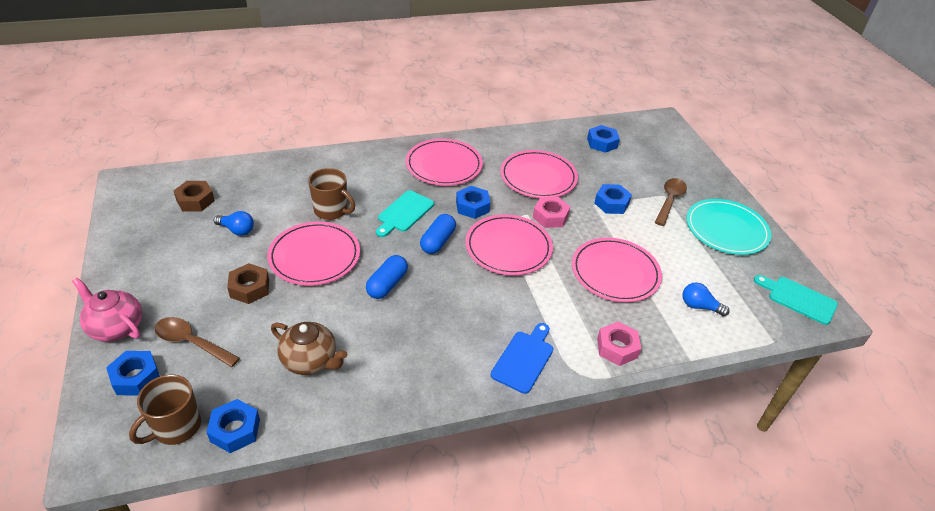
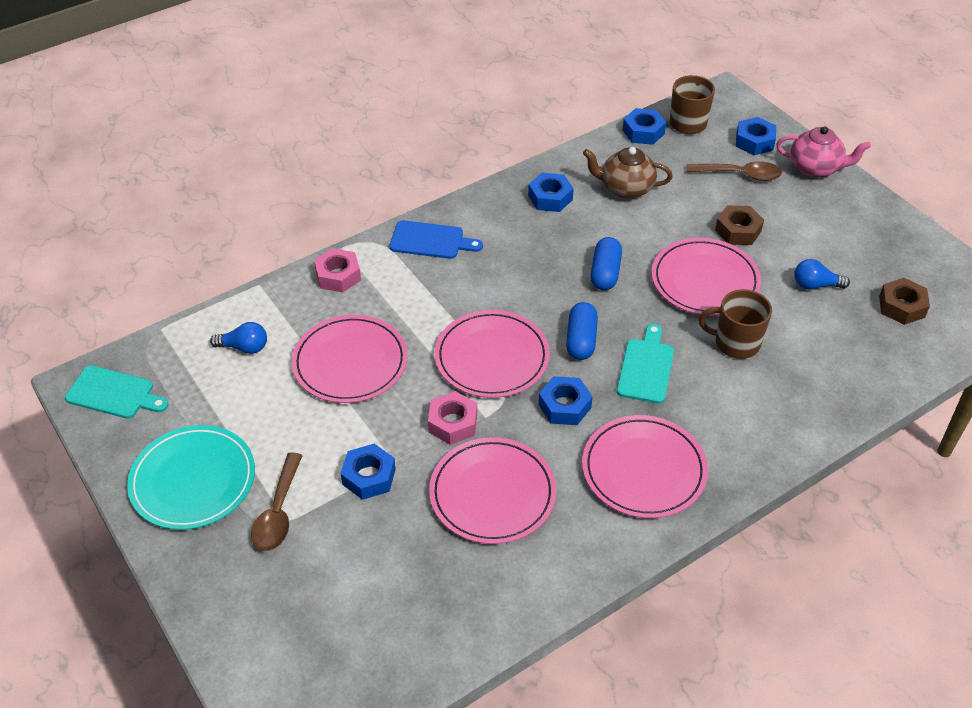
camera: 165 degrees right, 5 degrees up
(524, 359) = (431, 241): blue cutting board -> blue cutting board turned 90 degrees counterclockwise
(602, 143) = (405, 620): blue nut -> blue nut (550, 198)

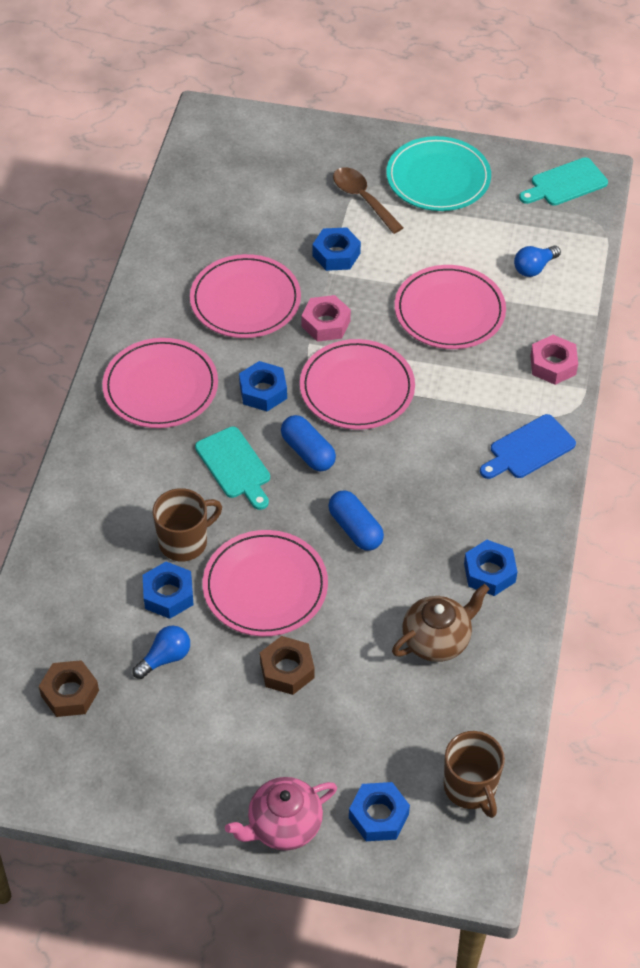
camera: 135 degrees right, 5 degrees up
(643, 132) = (500, 734): blue nut -> blue nut (168, 595)
(740, 175) = (349, 750): brown spoon -> none

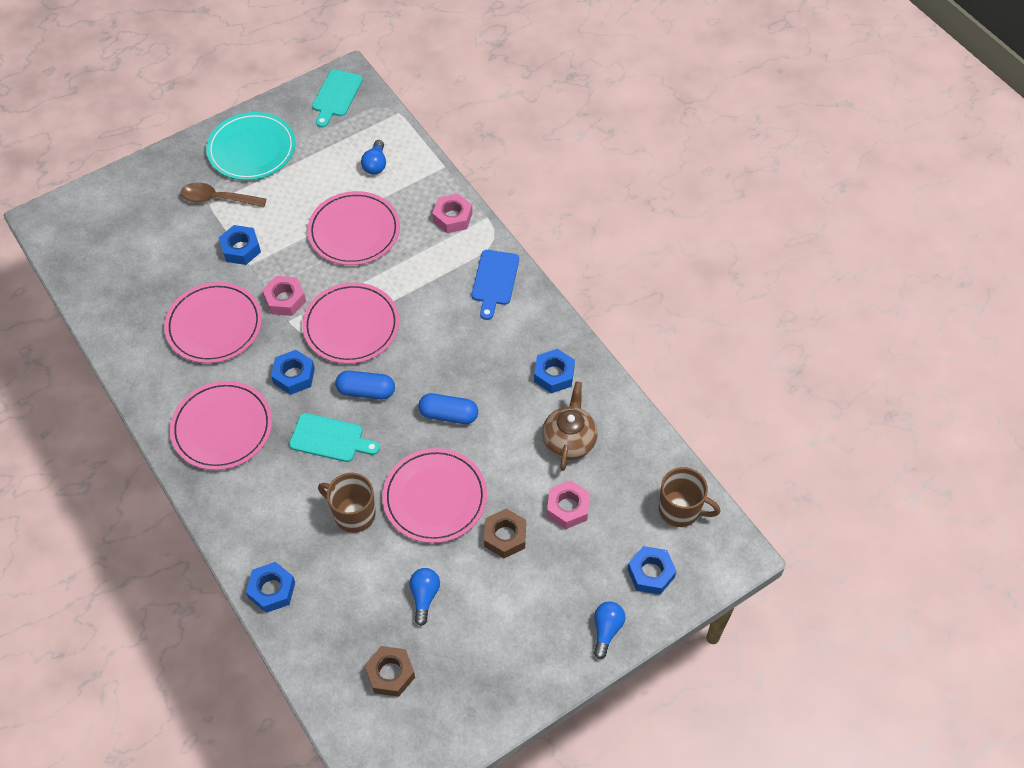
camera: 45 degrees left, 5 degrees up
(168, 595) = (381, 556): blue nut -> blue nut (272, 590)
(184, 542) = (353, 514): brown mug -> brown mug turned 75 degrees counterclockwise
(283, 826) = (606, 630): pink teapot -> blue light bulb
(369, 695) = (567, 508): none -> pink nut

